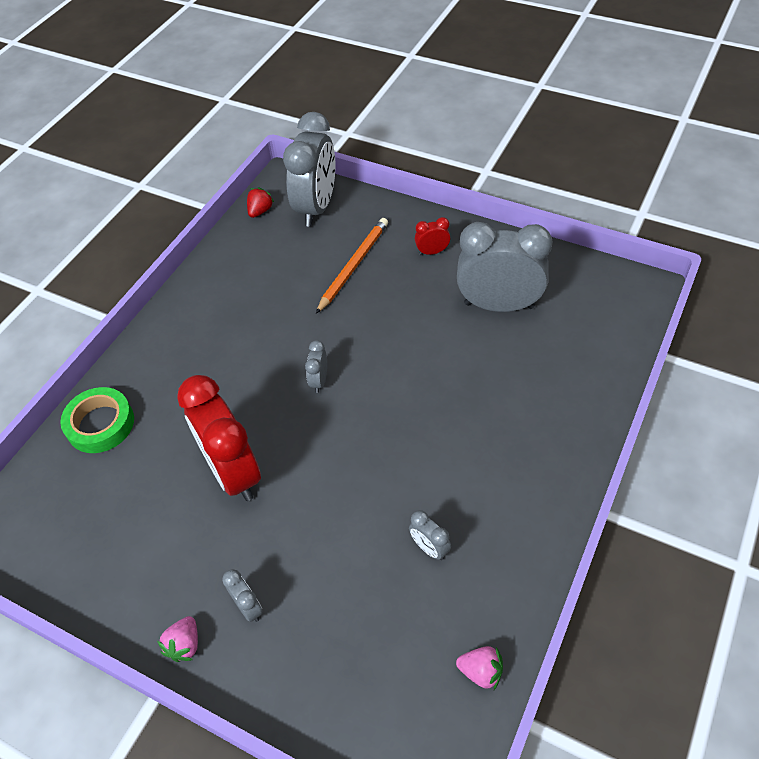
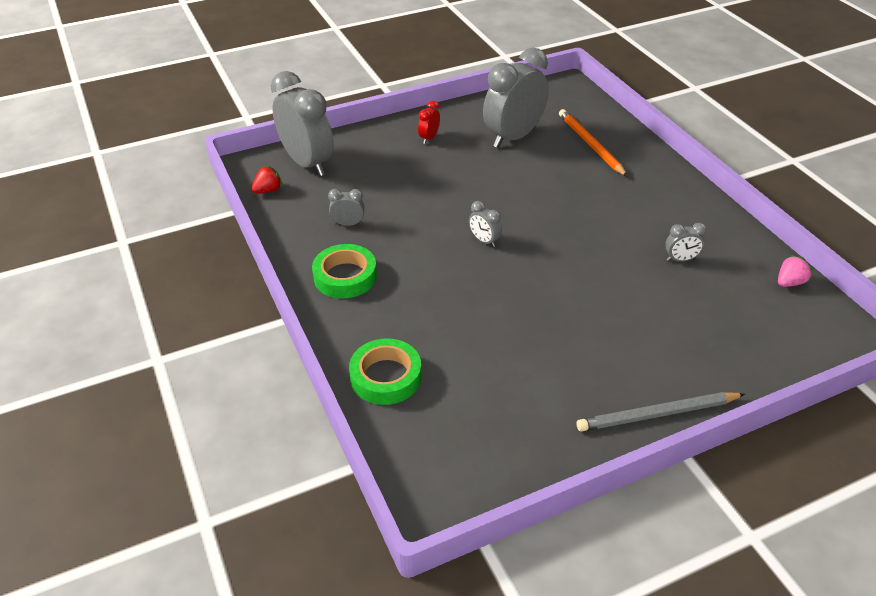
camera: 55 degrees left, 10 degrees down
(185, 645) = (657, 414): pink strawberry -> grey pencil
(196, 324) = (345, 276): none -> green tape
(233, 472) = (522, 321): red clock -> none
(248, 607) = (653, 365): grey clock -> grey clock (348, 224)
(260, 211) = (268, 190): red strawberry -> red strawberry turned 75 degrees clockwise
(353, 266) = (393, 175): orange pencil -> orange pencil (590, 144)

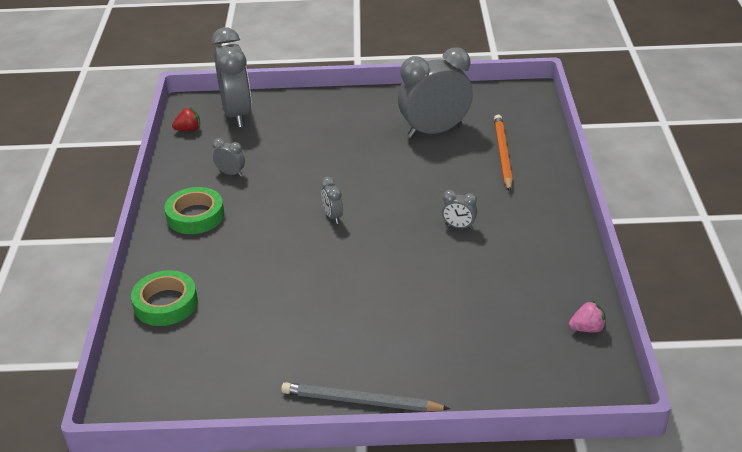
camera: 25 degrees right, 5 degrees down
(429, 138) = (357, 115): red clock -> none
(680, 259) = (498, 279): grey clock -> grey clock (458, 226)

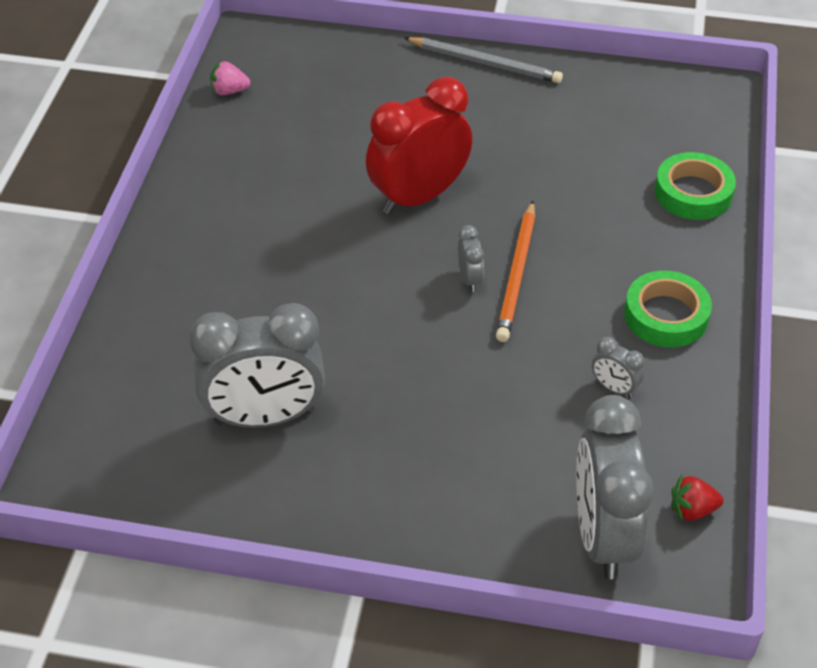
camera: 170 degrees left, 10 degrees up
(386, 265) = (418, 196): none -> red clock
(458, 226) = (307, 233): grey clock -> none
(502, 154) = (184, 345): orange pencil -> orange pencil (517, 274)

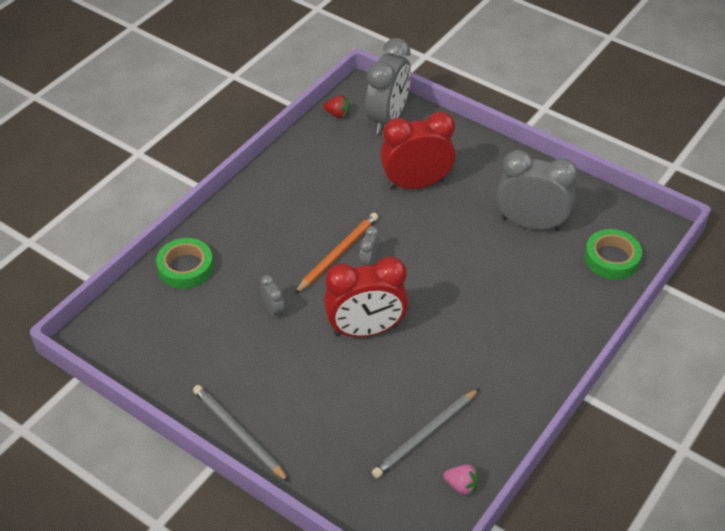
camera: 155 degrees left, 0 degrees up
(288, 119) = (425, 435): none -> grey pencil
(476, 421) = (416, 184): none -> red clock
(614, 388) = (331, 175): grey clock -> grey clock (273, 310)
(666, 315) = (271, 201): green tape -> green tape (612, 258)

